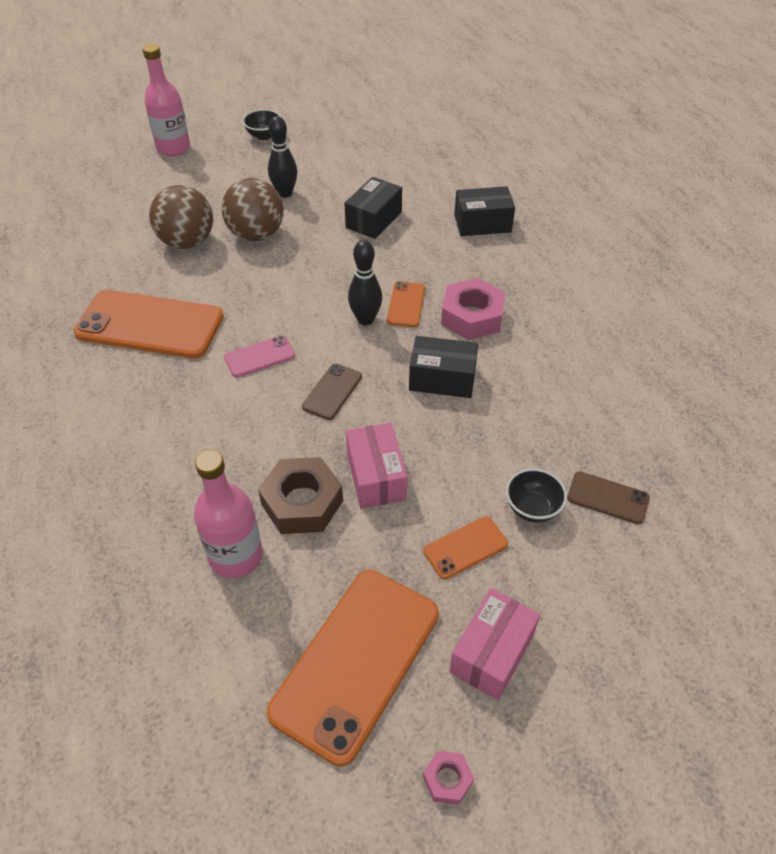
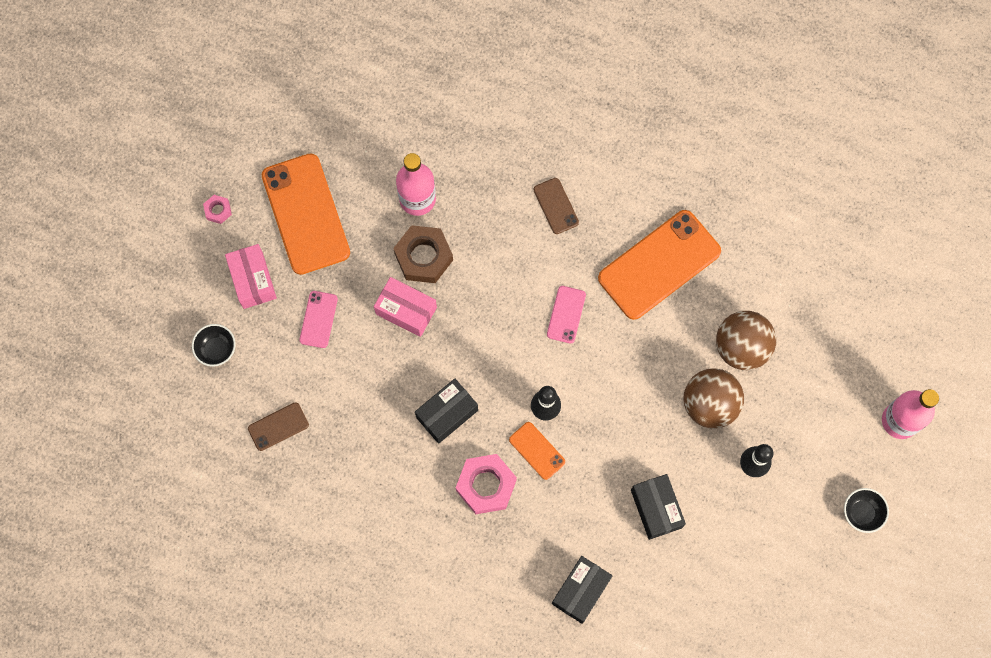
camera: 130 degrees right, 25 degrees up
(332, 392) = (495, 337): brown phone -> brown phone (556, 206)
(465, 547) = (318, 319): orange phone -> pink phone
(532, 508) = (309, 378): black bowl -> black bowl (217, 349)

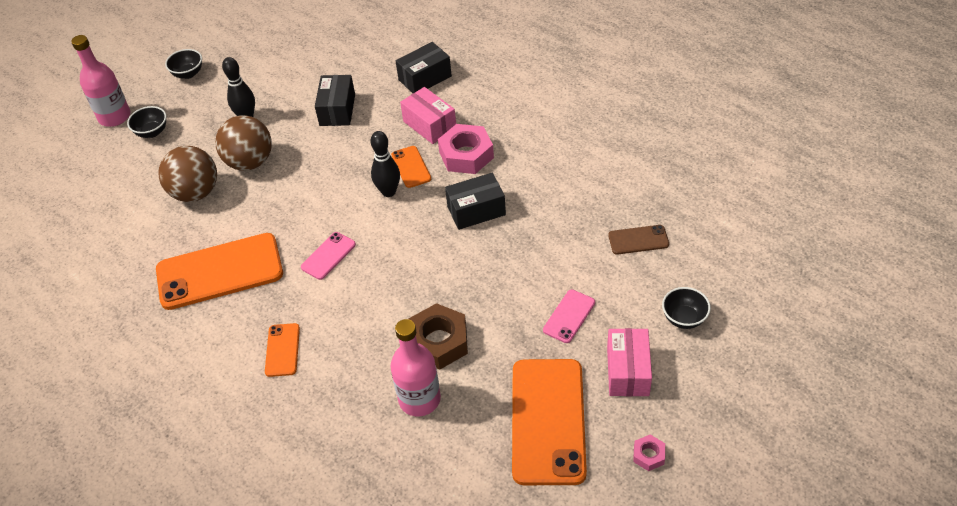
camera: 155 degrees left, 25 degrees down
(406, 310) = (477, 300): pink box -> pink box (429, 125)
(556, 206) = (282, 350): brown phone -> orange phone
(842, 412) = (152, 132): none -> black bowl

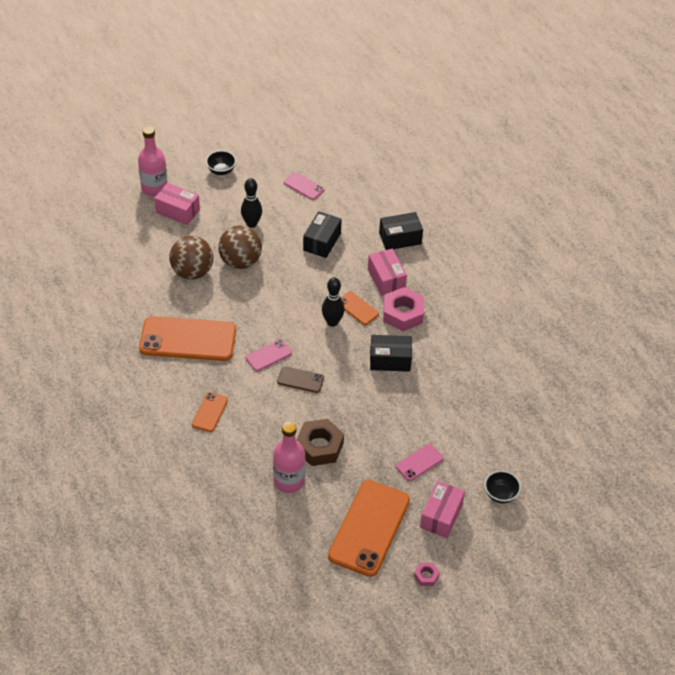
camera: 15 degrees right, 0 degrees up
(152, 132) = (177, 211): black bowl -> pink box
(291, 60) = (304, 186): none -> pink phone
(411, 167) = (357, 308): orange phone -> orange phone turned 45 degrees counterclockwise
(638, 240) = (498, 426): brown phone -> brown phone (300, 380)

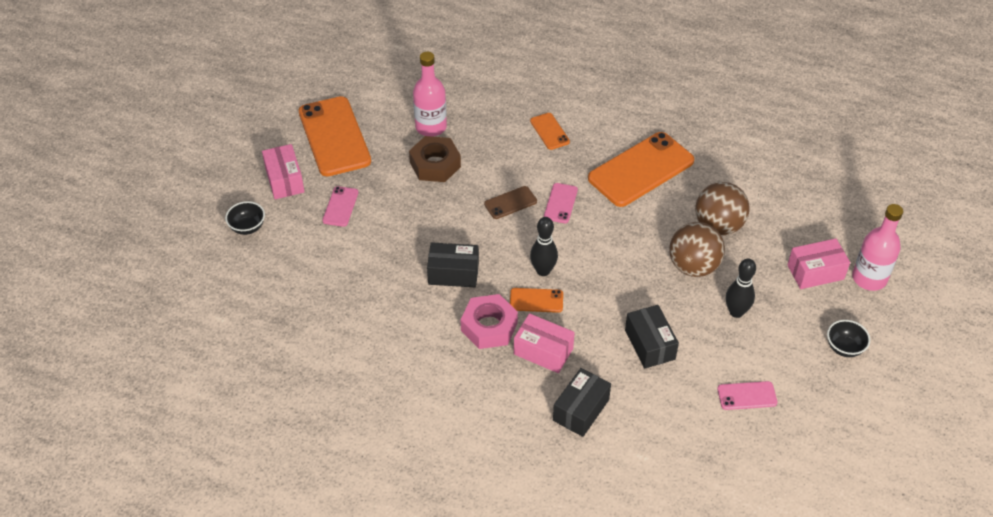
camera: 140 degrees right, 0 degrees up
(390, 360) = (453, 273): black box -> black box turned 45 degrees clockwise
(426, 576) = (259, 134): pink nut -> none

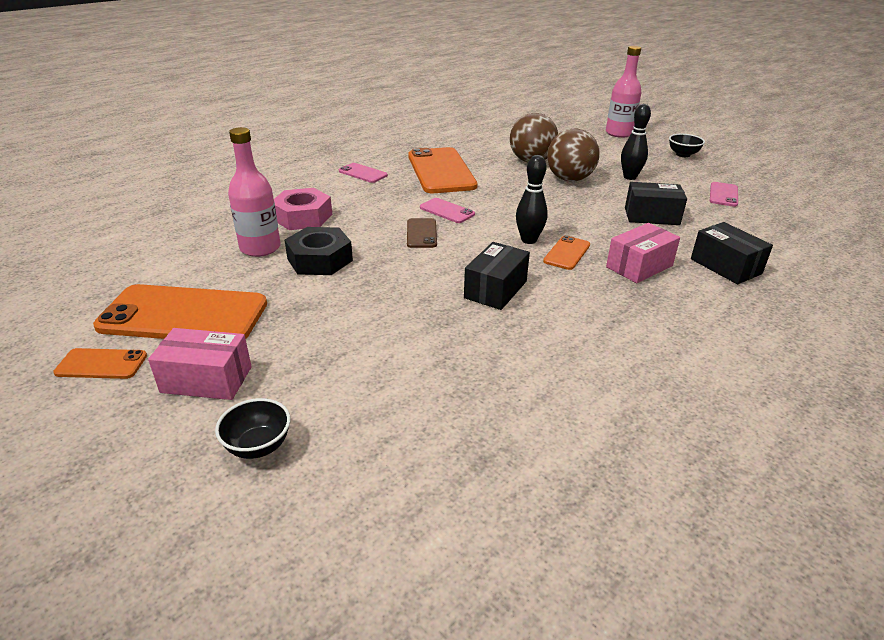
camera: 65 degrees left, 15 degrees down
(340, 206) = (312, 342): pink phone -> pink phone (363, 173)
(435, 164) = (320, 259): brown nut -> black nut
(489, 327) = (589, 288): pink nut -> pink nut (302, 217)
(549, 131) = (349, 193): orange phone -> orange phone (101, 364)
(815, 272) = (603, 145): pink box -> none

